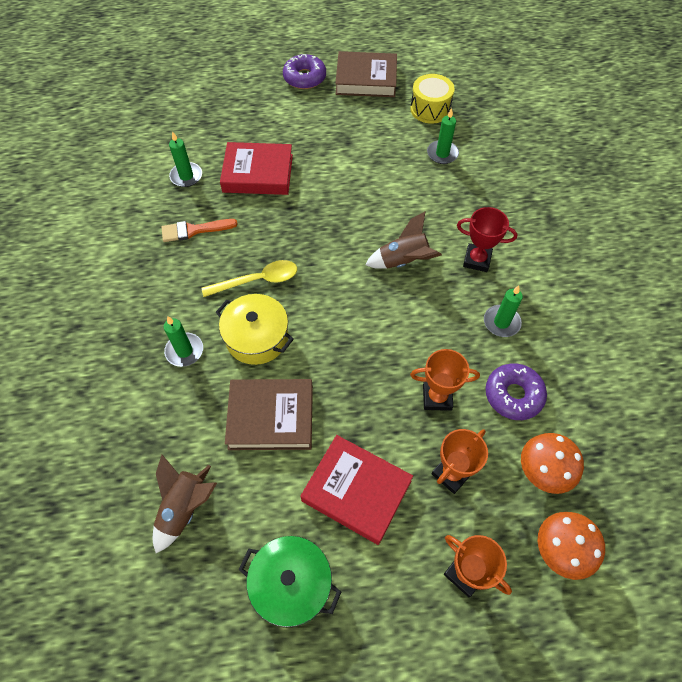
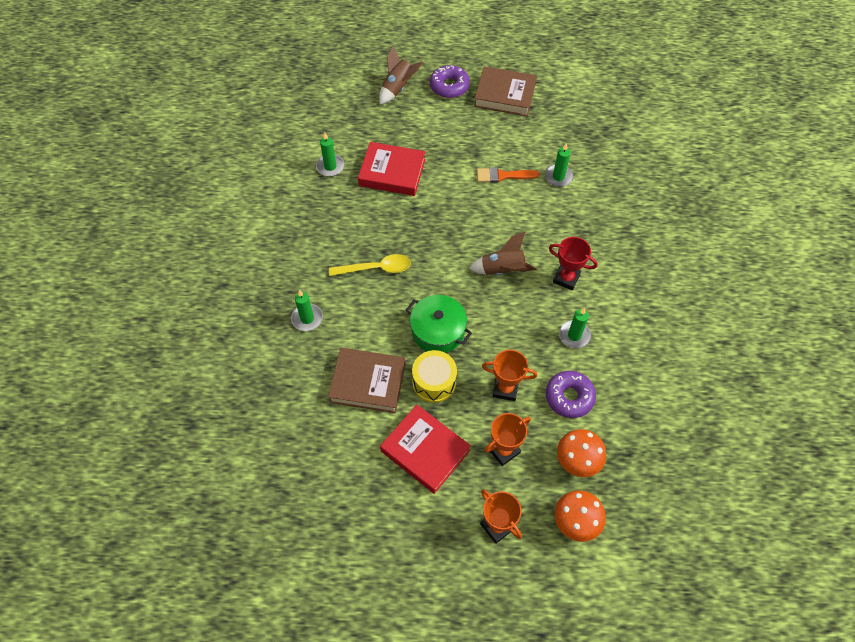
camera: 10 degrees right, 0 degrees up
(184, 508) = (290, 441): brown rocket -> brown rocket (398, 88)
(194, 230) = (330, 216): orange brush -> orange brush (503, 176)
(257, 337) = (367, 316): yellow pot -> none
(291, 584) = (362, 510): green pot -> green pot (438, 331)
(430, 109) = (557, 132): yellow drum -> yellow drum (434, 382)

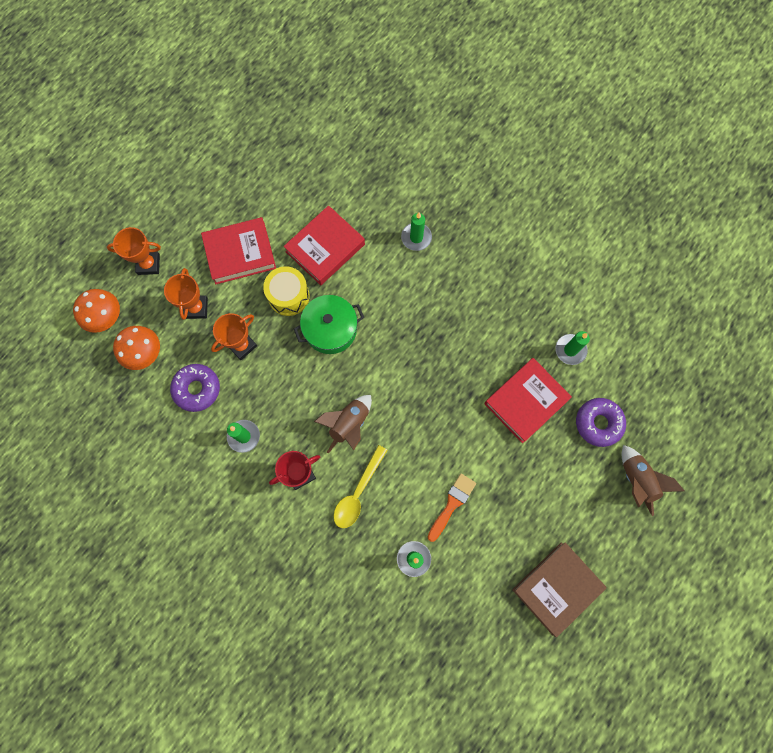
camera: 125 degrees right, 15 degrees up
(368, 383) = (325, 248): brown book -> red book
(376, 268) = (427, 319): yellow spoon -> yellow spoon (358, 492)
(449, 86) = (606, 536): purple donut -> purple donut (598, 423)

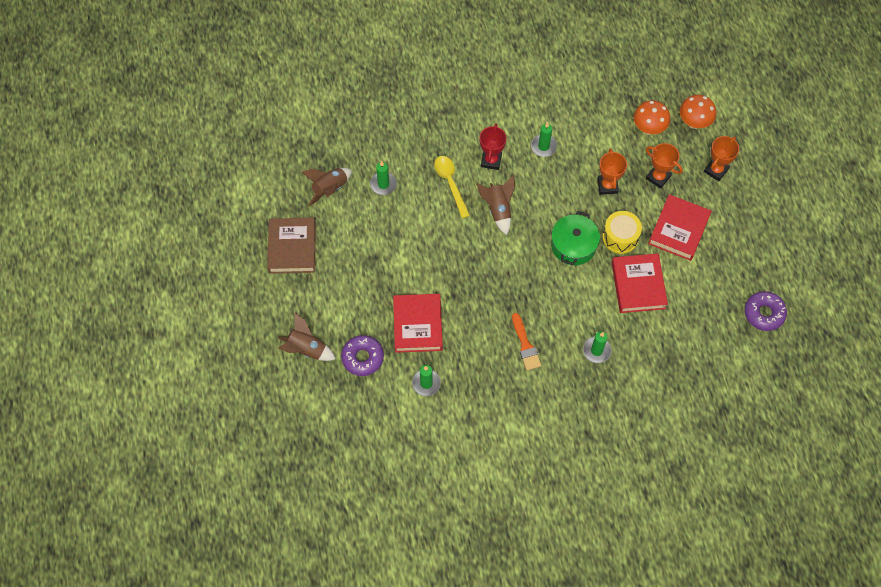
camera: 130 degrees right, 10 degrees down
(197, 389) = (598, 141): purple donut -> purple donut (764, 313)
(452, 504) = (395, 229): orange brush -> orange brush (525, 345)
(464, 609) = (330, 189): none -> brown rocket

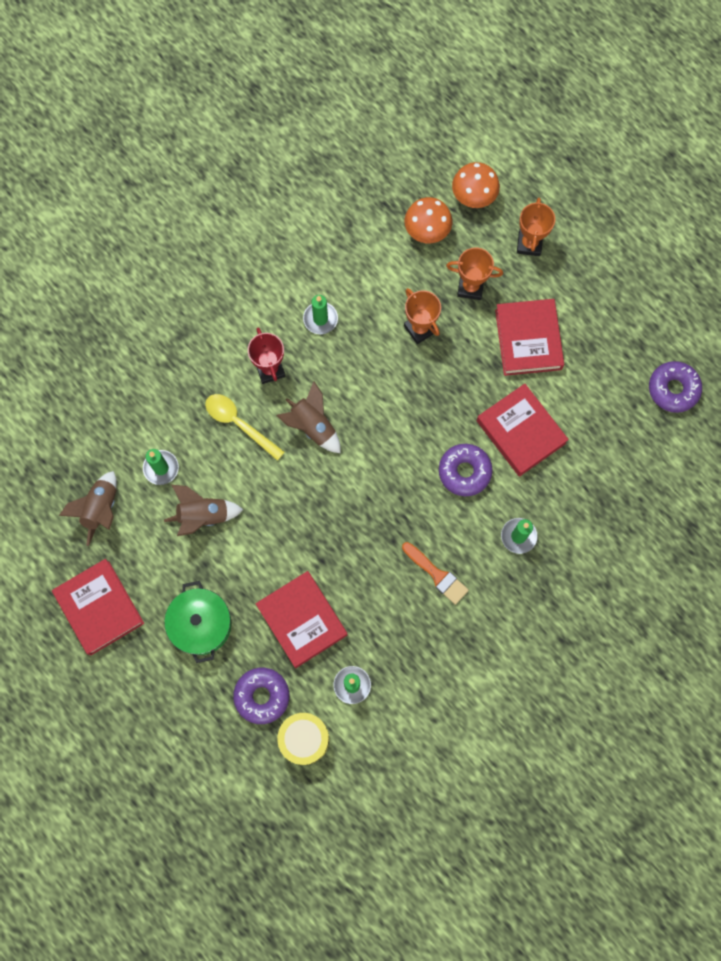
camera: 30 degrees left, 10 degrees up
(292, 248) = (99, 608): brown book -> red book
(306, 349) = (190, 723): brown rocket -> brown rocket (203, 516)
(573, 245) = (422, 423): green pot -> green pot (201, 624)
(584, 290) = (464, 472): none -> purple donut
(620, 237) = (469, 384): yellow drum -> yellow drum (304, 739)

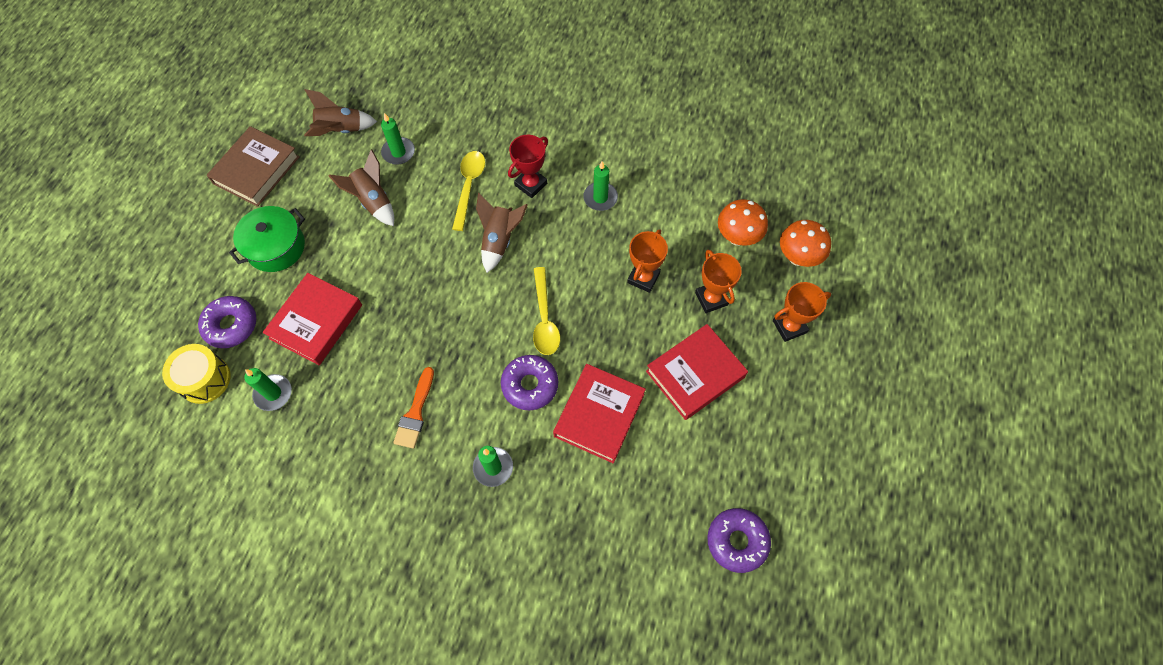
camera: 60 degrees right, 10 degrees down
(99, 608) = (256, 170): red book -> brown book
(411, 428) = (544, 318): none -> yellow spoon

